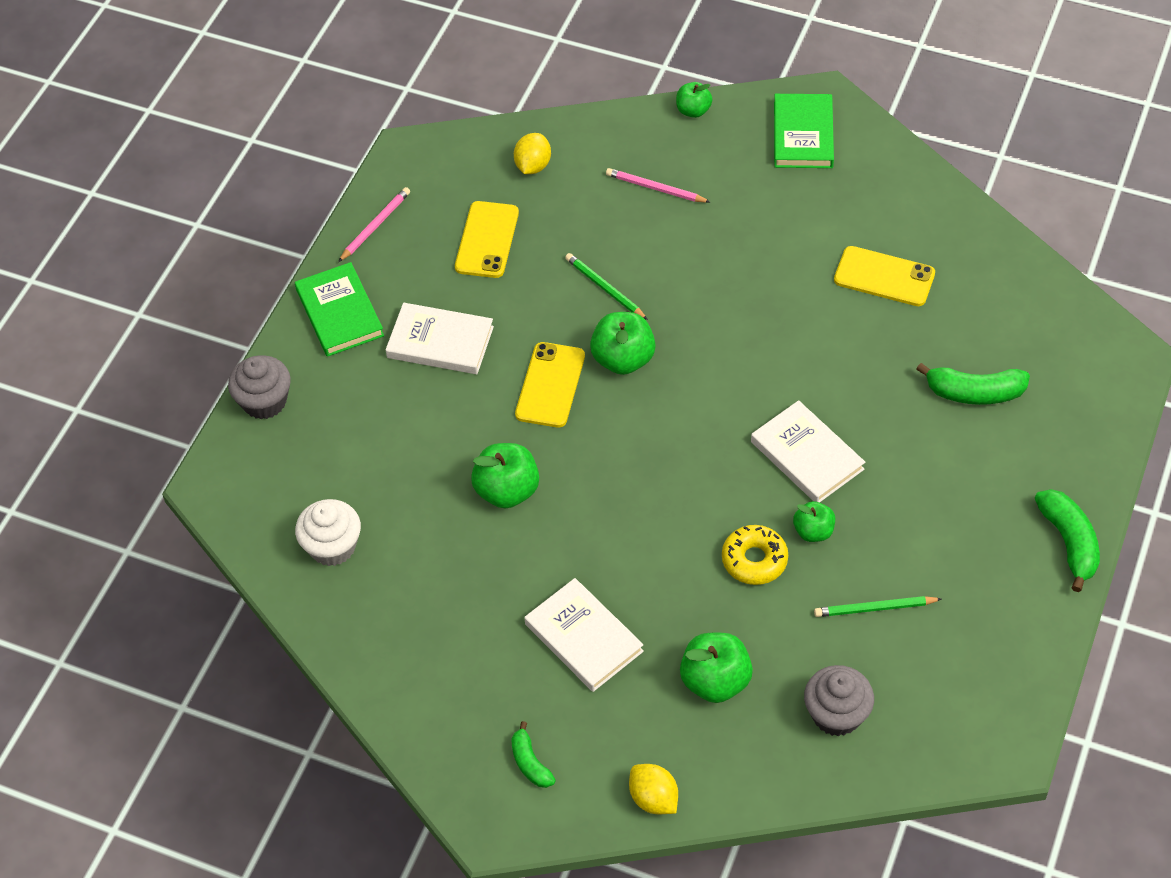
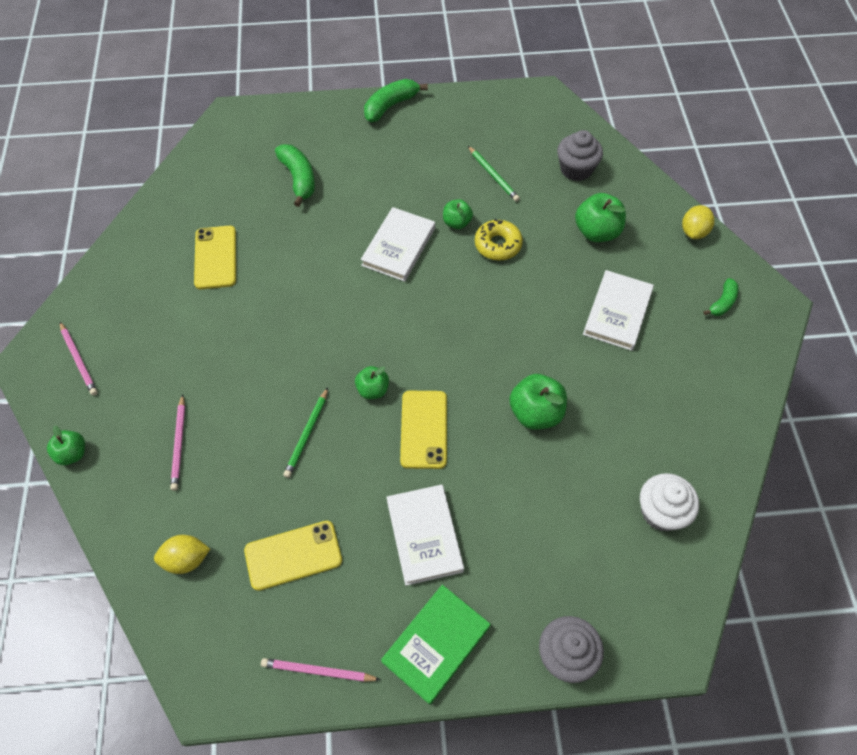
camera: 120 degrees left, 5 degrees up
(550, 385) = (424, 429): yellow phone -> yellow phone turned 75 degrees counterclockwise
(623, 359) = (373, 390): green apple -> green apple, size x0.61
(803, 135) = (79, 360): green book -> pink pencil

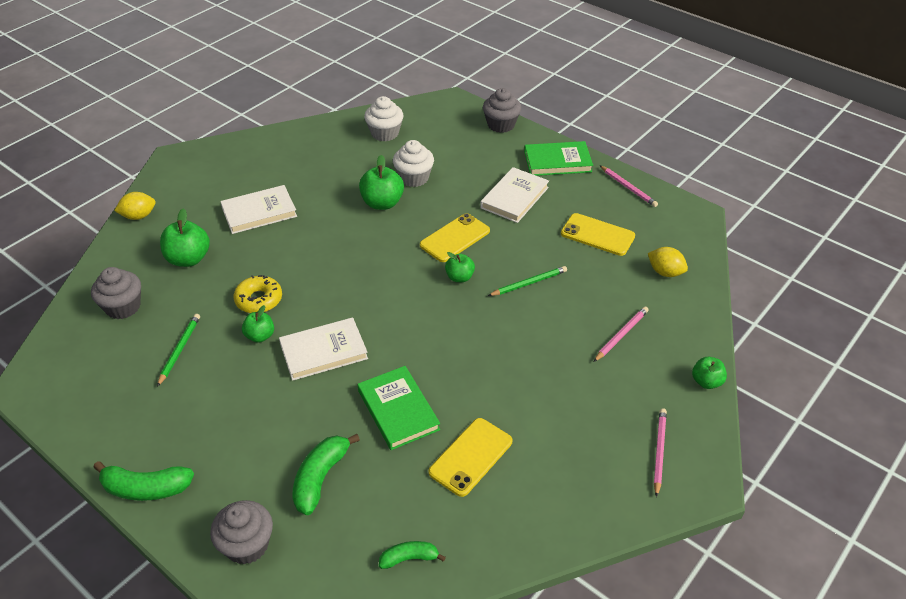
camera: 135 degrees left, 15 degrees down
(297, 249) = (398, 410): none -> green book
(298, 124) = (247, 545): none -> grey cupcake
(550, 472) = (414, 178): none -> white cupcake
(722, 302) = (198, 176): green banana -> green banana (409, 558)

